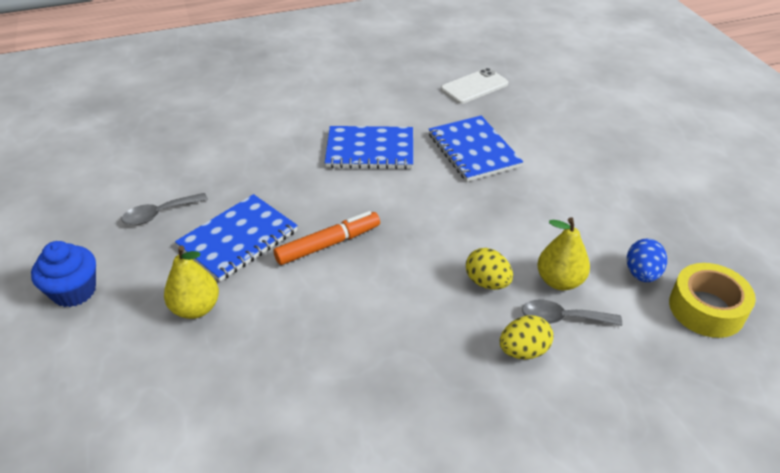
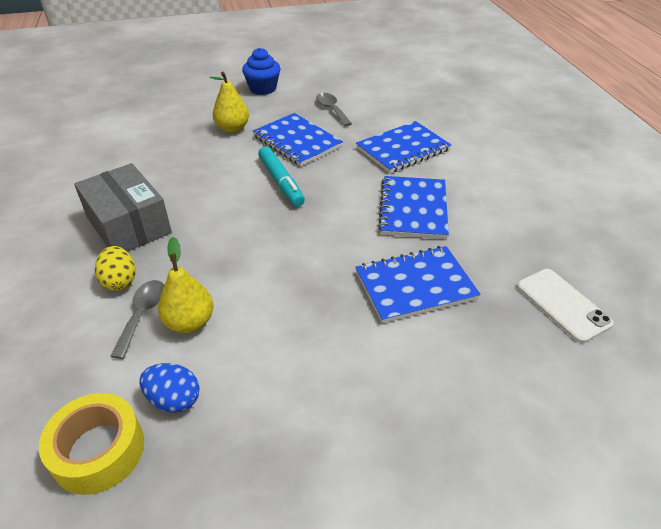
camera: 95 degrees right, 0 degrees up
(262, 156) = (403, 149): none -> blue notebook
(328, 244) = (281, 182): orange marker -> turquoise marker
(427, 371) = (129, 225): none -> grey box
(487, 282) = (206, 269): yellow egg -> none

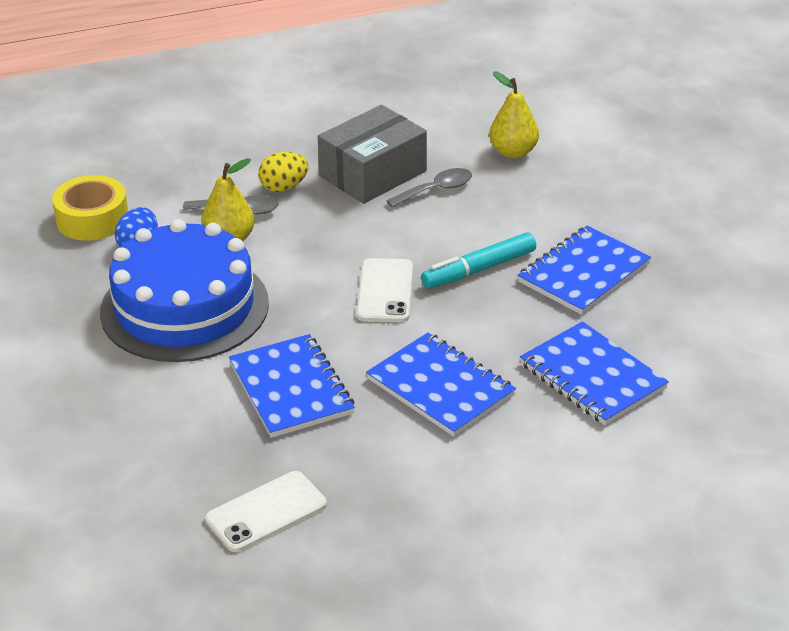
camera: 85 degrees right, 5 degrees down
(232, 128) = (600, 213): yellow pear -> yellow pear (513, 152)
(263, 89) = (733, 224): blue cupcake -> none
(292, 358) = (184, 307): none -> blue cake
(296, 228) = (385, 291): none -> white phone
(331, 109) = (691, 298): grey spoon -> grey spoon (436, 190)
(413, 209) = (440, 387): blue notebook -> blue notebook turned 45 degrees clockwise

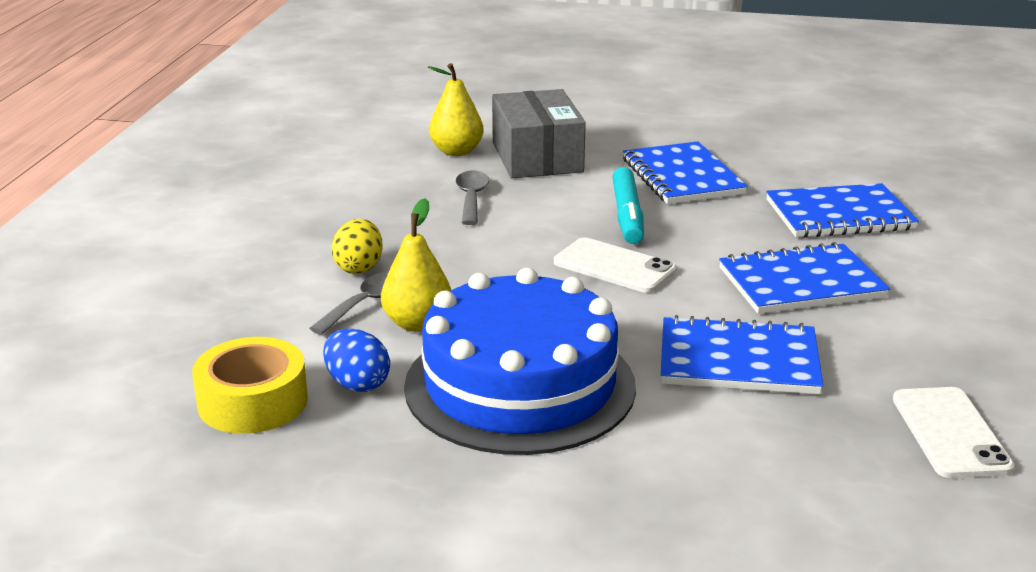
camera: 60 degrees left, 10 degrees down
(373, 174) = (401, 218): grey box -> grey box (537, 157)

